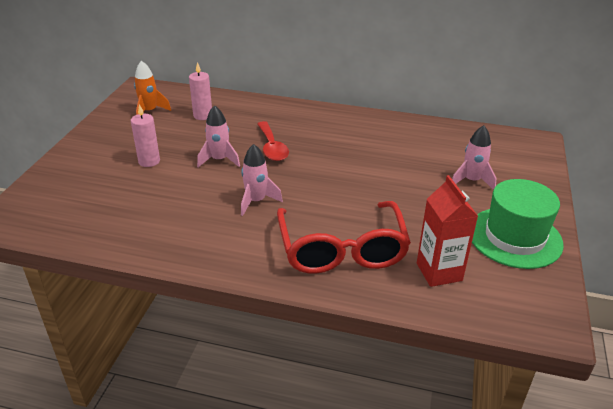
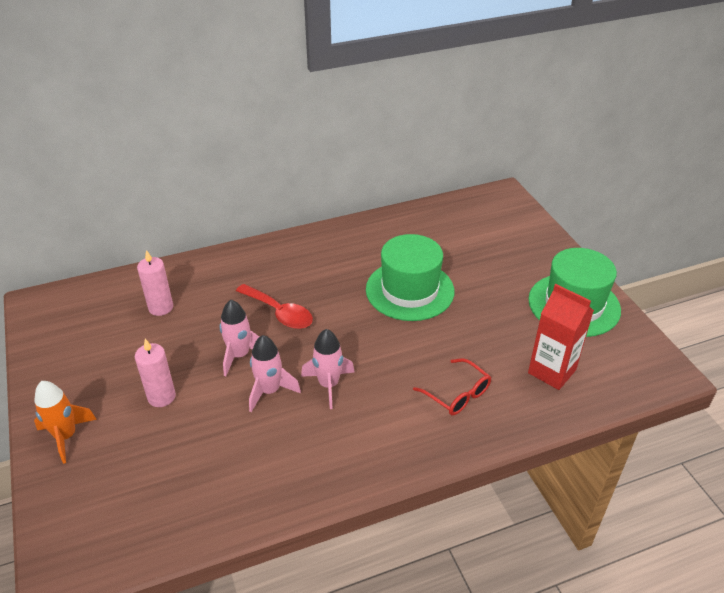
camera: 35 degrees left, 5 degrees up
(149, 111) = (88, 331): orange rocket -> orange rocket (66, 436)
(342, 250) = (457, 394): red glasses -> red glasses, size x0.48
(381, 171) = (409, 290): none -> green hat
(471, 181) = (492, 263): pink rocket -> pink rocket (269, 391)

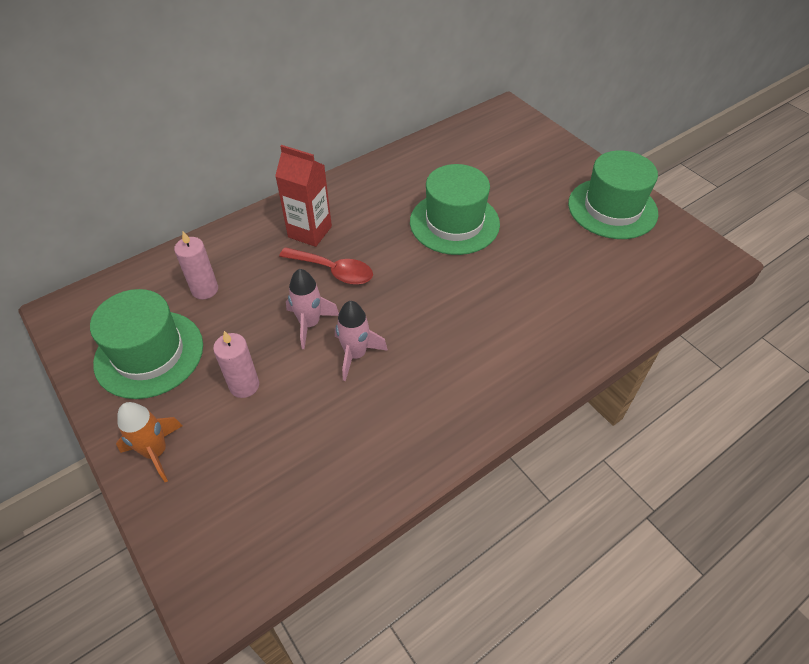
camera: 15 degrees left, 10 degrees up
(93, 352) = (149, 354): none -> green hat
(328, 385) = (412, 335): pink rocket -> none
(457, 394) = (540, 318): red glasses -> none
(552, 371) = (617, 277): red carton -> red carton (310, 232)

